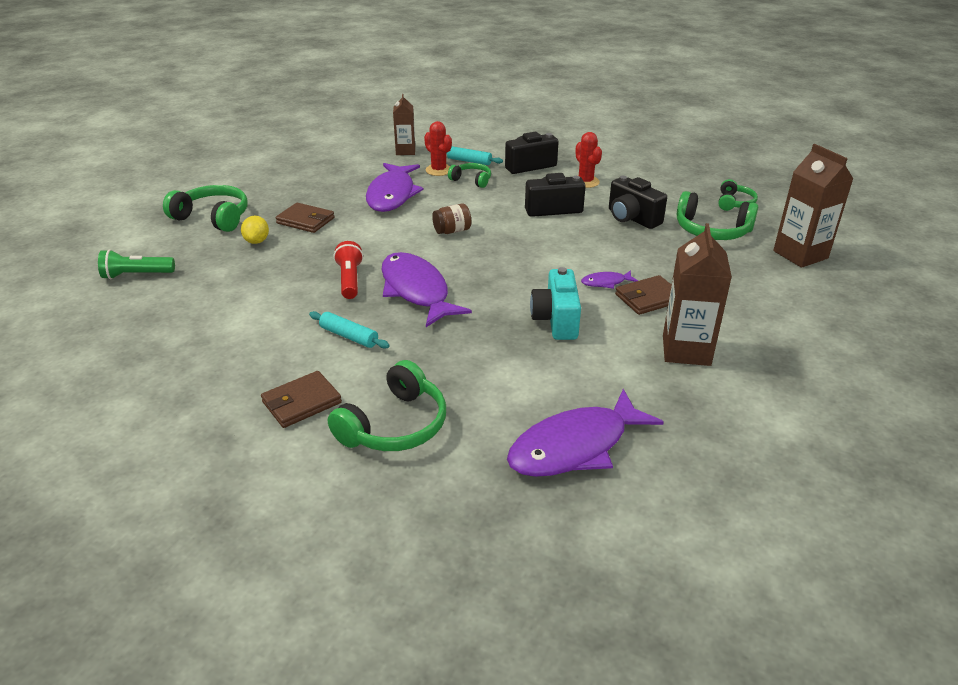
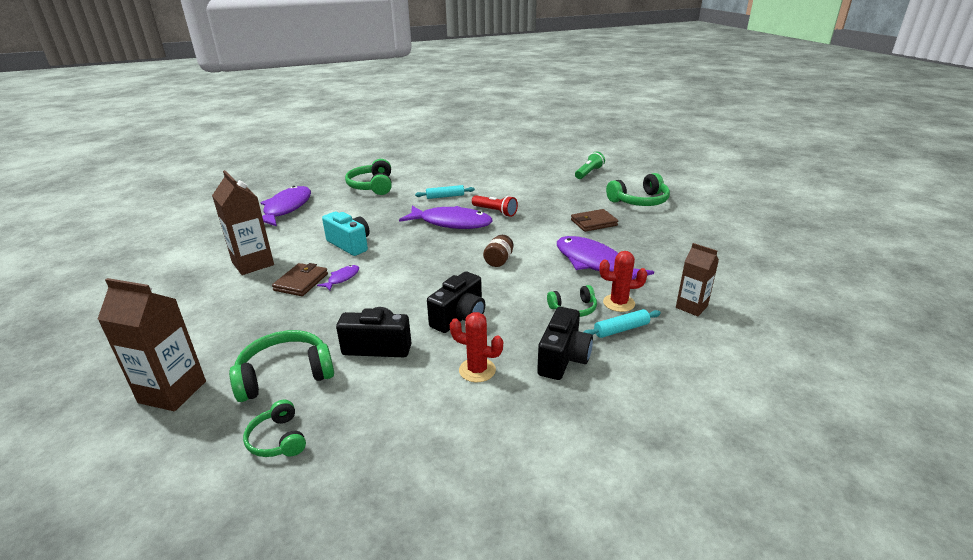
camera: 135 degrees right, 5 degrees down
(257, 241) = (585, 203): yellow lemon -> none
(302, 402) = (420, 177): brown wallet -> none

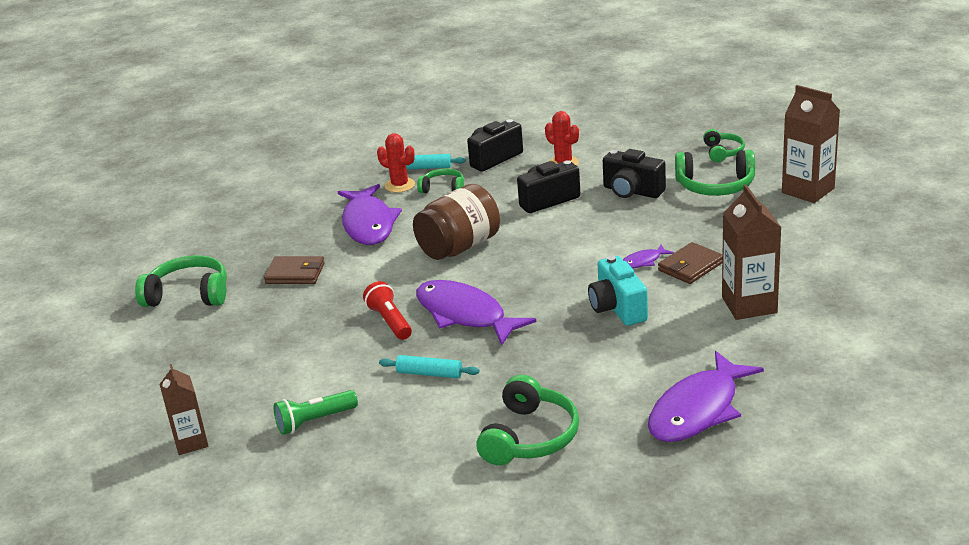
camera: 150 degrees left, 0 degrees up
(498, 260) = (459, 247): brown jar -> brown jar, size x2.01
(589, 173) = (156, 373): green flashlight -> green flashlight (314, 421)
(691, 307) = (347, 172): brown carton -> brown carton (191, 442)

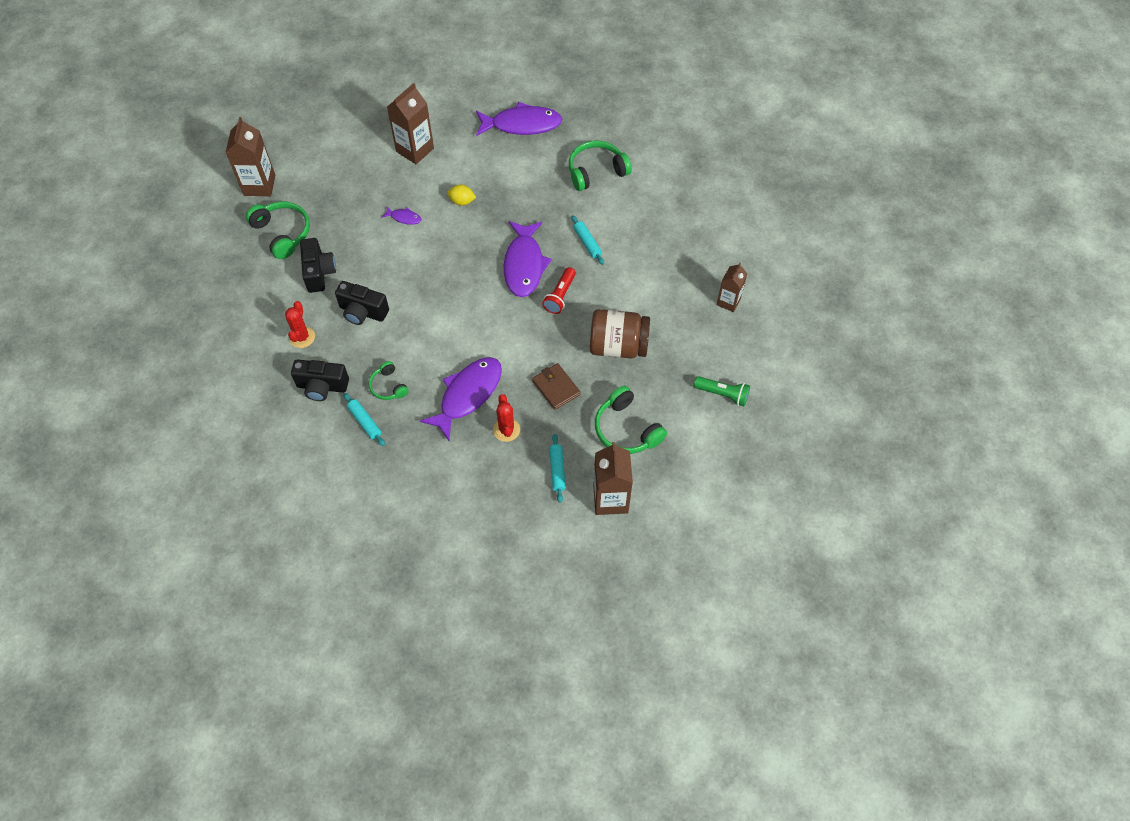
camera: 135 degrees left, 30 degrees up
(151, 257) = (610, 499): none -> brown carton
(222, 241) = (557, 470): none -> turquoise rolling pin
(314, 421) = (665, 262): green flashlight -> green flashlight (723, 394)
(400, 185) = (403, 418): red cactus -> red cactus (506, 430)
(459, 247) = (457, 319): brown jar -> brown jar (618, 346)
(617, 308) = (462, 201): turquoise camera -> yellow lemon
(691, 266) = (393, 194): brown wallet -> none
(722, 152) = (228, 255): green headphones -> none

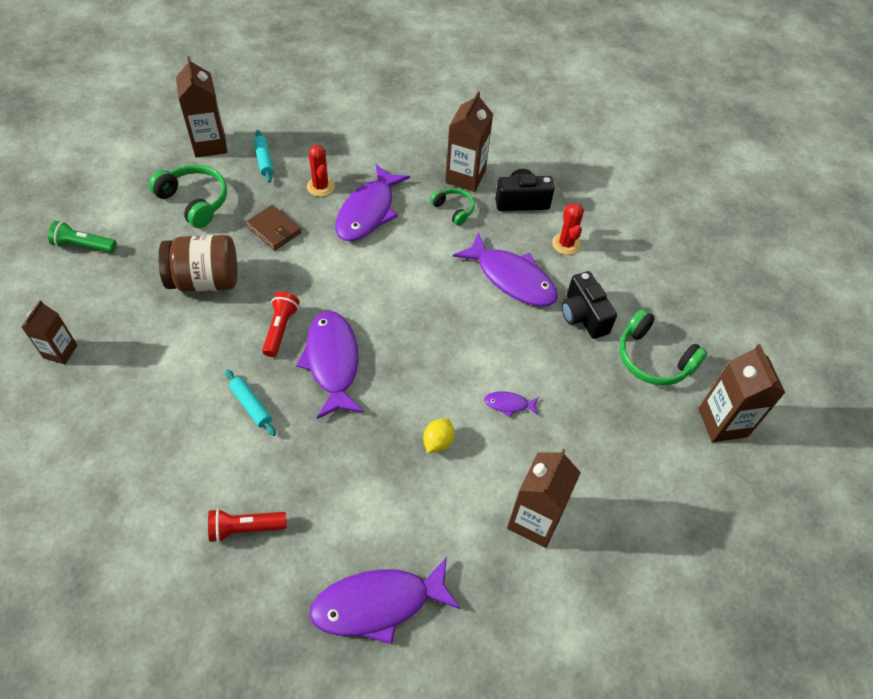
camera: 165 degrees right, 5 degrees down
(363, 312) = (512, 278): black camera -> purple fish
(365, 422) = (465, 177): turquoise rolling pin -> brown carton
(462, 201) = (438, 442): yellow lemon -> yellow lemon turned 60 degrees counterclockwise
(596, 171) = (245, 528): green headphones -> red flashlight

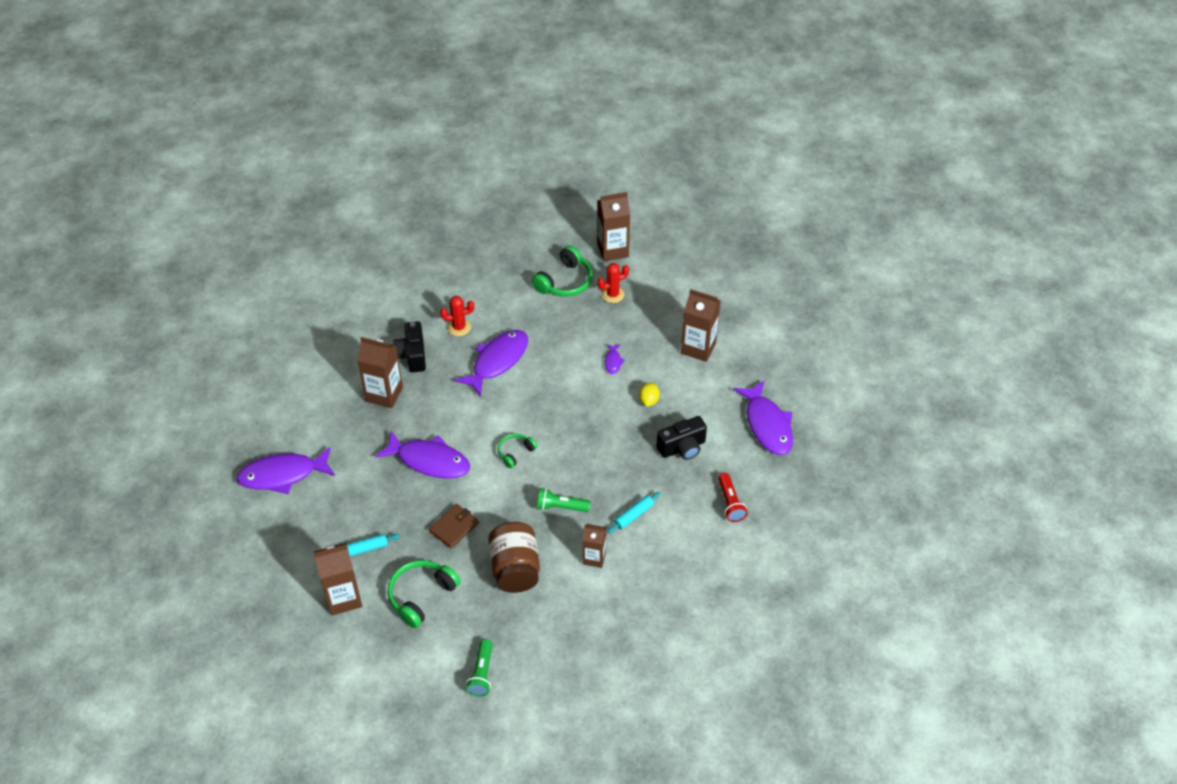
camera: 90 degrees left, 5 degrees down
(60, 351) = (599, 659): brown carton -> brown carton (594, 558)
(280, 329) = (561, 507): red flashlight -> green flashlight
(320, 187) = (399, 499): red cactus -> red cactus (612, 294)
(332, 362) = (588, 469): purple fish -> purple fish (282, 475)
(438, 442) = (648, 400): yellow lemon -> yellow lemon turned 75 degrees clockwise
(454, 209) = (424, 401): green headphones -> green headphones (515, 452)
(583, 316) = (530, 319): black camera -> black camera (682, 448)

